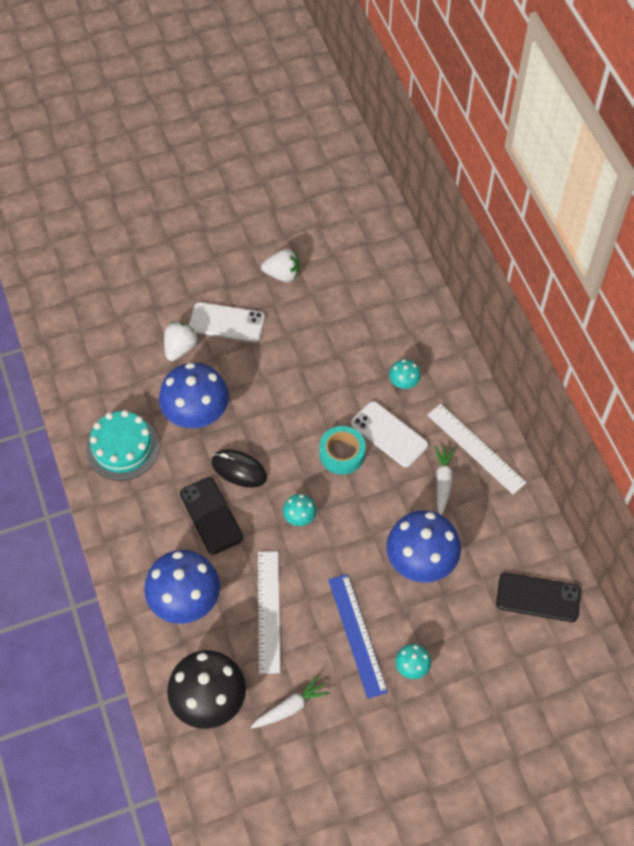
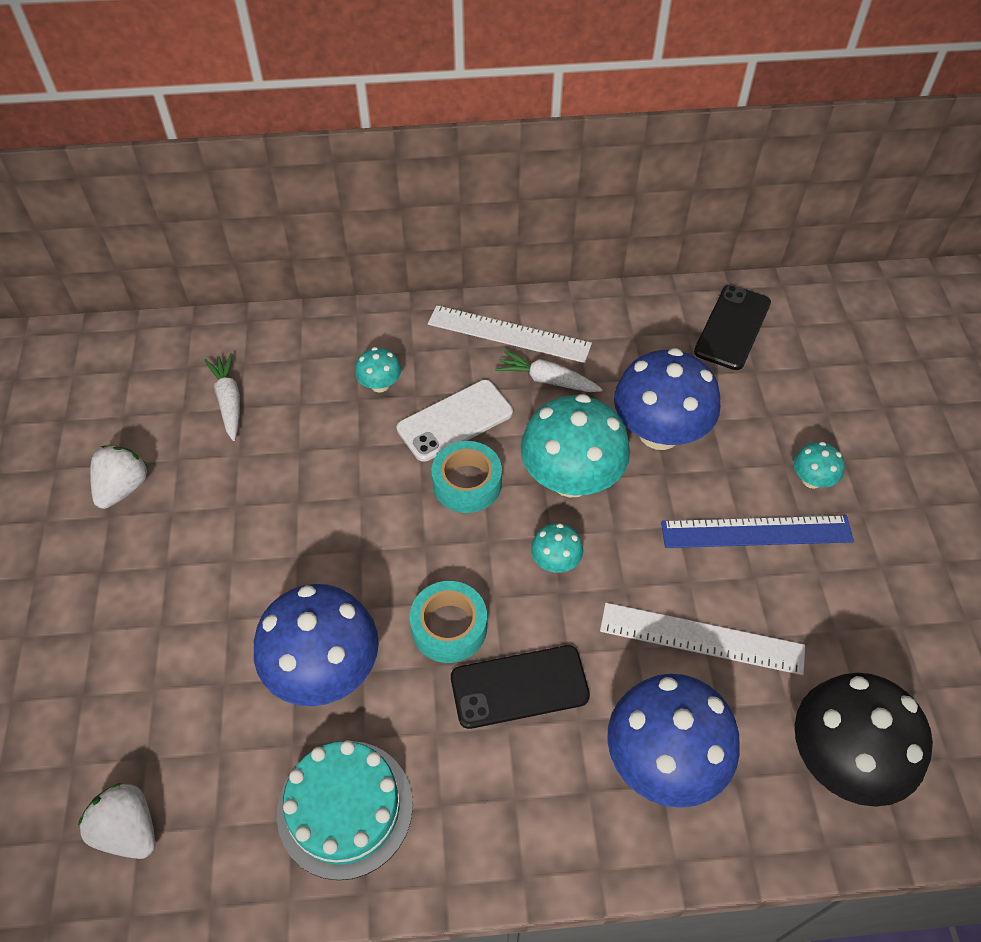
camera: 75 degrees left, 5 degrees down
(180, 348) = (186, 669): white strawberry -> white strawberry (129, 830)
(226, 322) = (171, 586): white phone -> none
(239, 469) = (449, 627): black mouse -> turquoise tape
(290, 707) = (860, 643): white carrot -> white carrot (229, 401)
(364, 514) = (571, 478): none -> turquoise mushroom
(475, 448) = (509, 334): white ruler -> white ruler turned 45 degrees clockwise

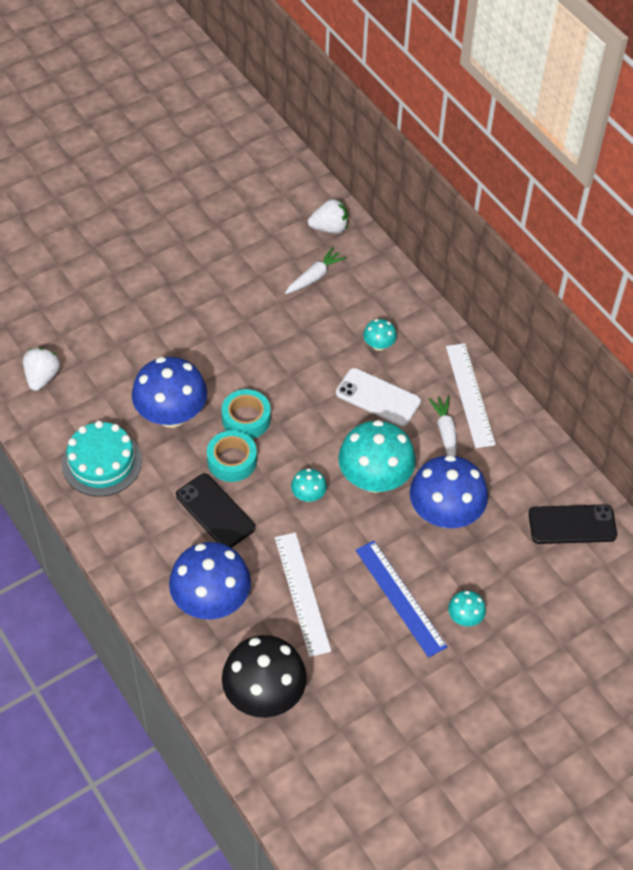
camera: 60 degrees right, 0 degrees up
(123, 488) = (224, 262): white strawberry -> white strawberry (329, 228)
(467, 483) = (335, 425): turquoise tape -> turquoise tape (246, 419)

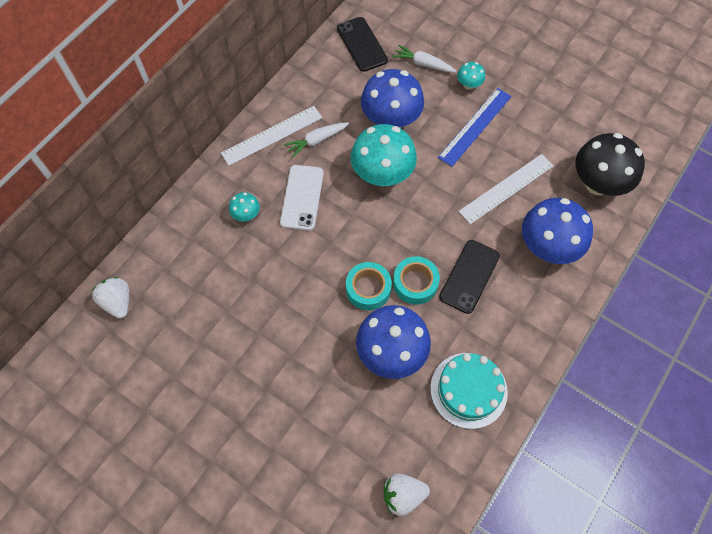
camera: 110 degrees left, 10 degrees up
(308, 495) = (420, 214): turquoise mushroom -> none
(314, 277) = (185, 293): white carrot -> white carrot (423, 64)

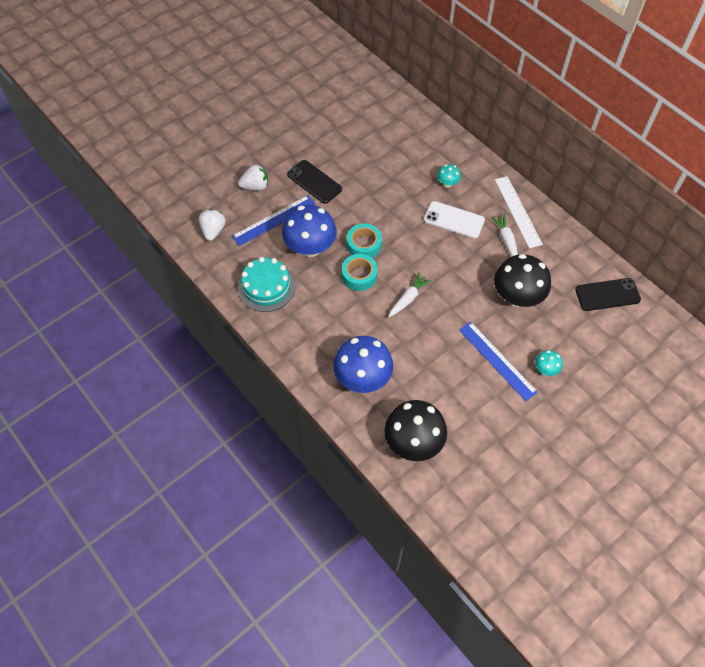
camera: 105 degrees right, 5 degrees down
(118, 302) = (398, 106): white strawberry -> white strawberry (255, 186)
(361, 413) = (274, 220): none -> blue ruler
(382, 174) = (463, 277): turquoise mushroom -> none
(391, 120) = (517, 297): blue mushroom -> black mushroom
(423, 64) = (577, 338): white carrot -> white carrot (408, 298)
(469, 276) = (354, 313): black phone -> black phone (314, 182)
(506, 188) = (427, 365): white ruler -> none

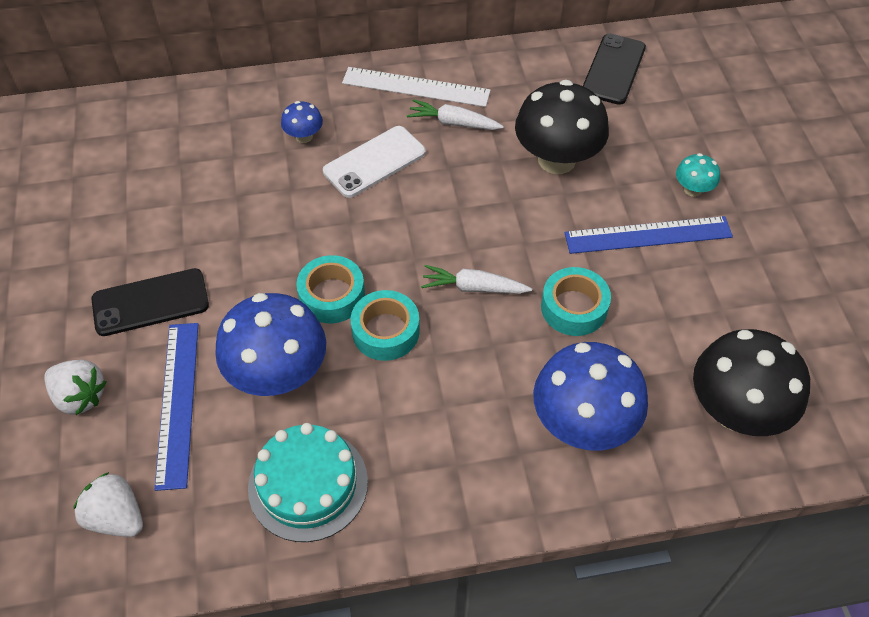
camera: 60 degrees left, 5 degrees down
(255, 186) = (80, 396): white strawberry -> white strawberry turned 105 degrees clockwise
(408, 298) = (473, 287): white carrot -> white carrot turned 60 degrees counterclockwise
(426, 346) = (574, 308): none -> turquoise tape
(447, 183) = (304, 136): turquoise mushroom -> blue mushroom

